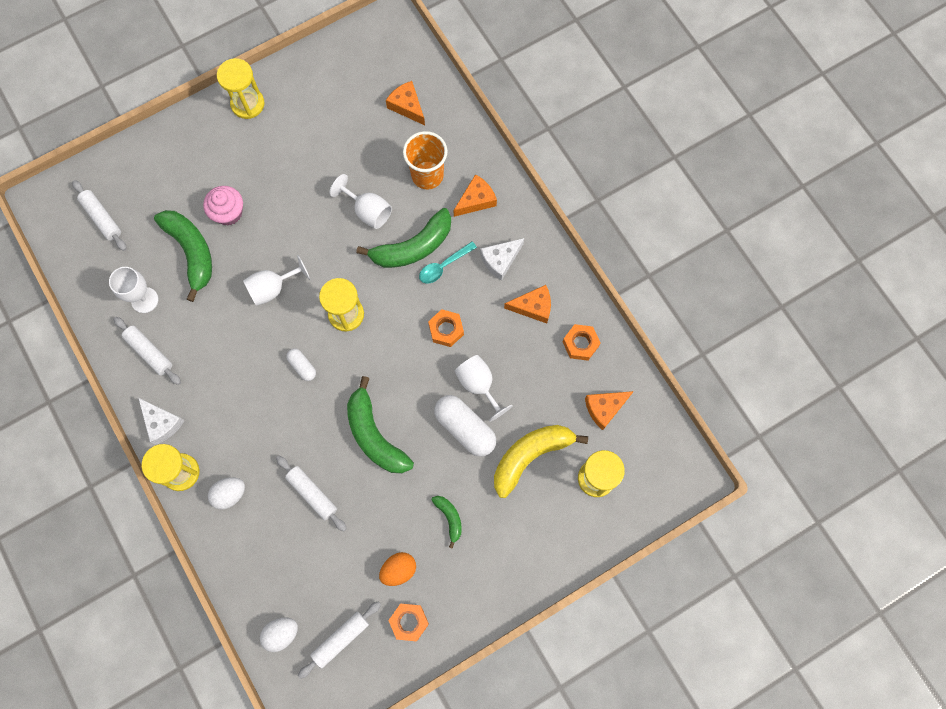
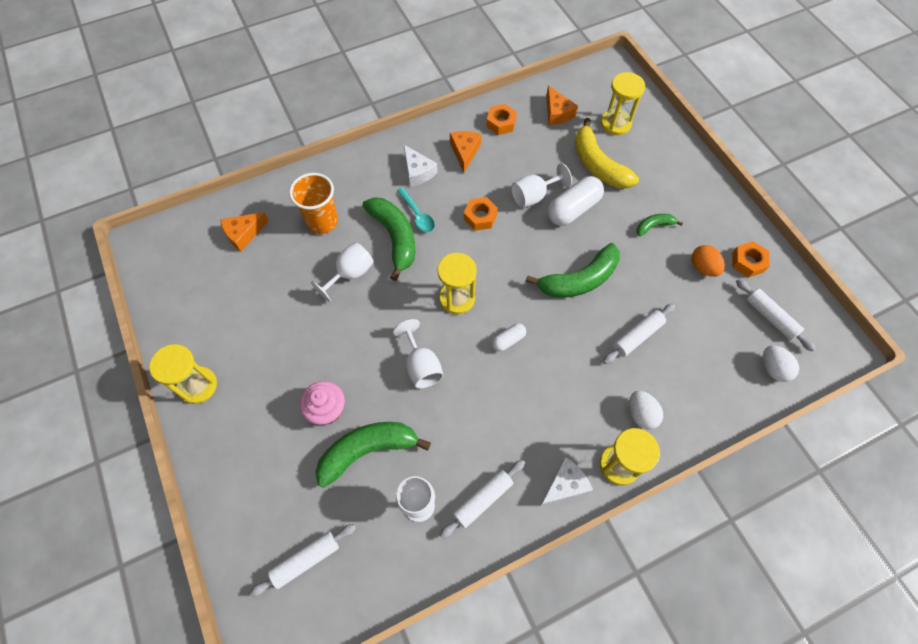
camera: 85 degrees left, 10 degrees down
(476, 200) = (356, 185): orange cheese -> none

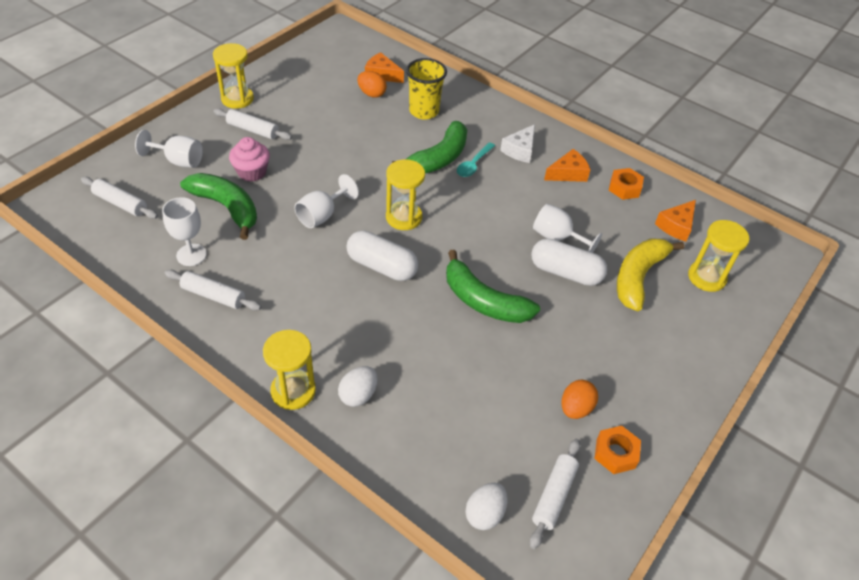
camera: 60 degrees right, 15 degrees down
(269, 255) = (371, 94): none -> orange egg
(322, 222) = (424, 111): orange cup -> yellow cup
(350, 274) = (384, 144): white goblet -> white goblet (179, 161)
(480, 217) = (503, 206): orange nut -> none
(508, 340) = (382, 266): white capsule -> white capsule, size x1.90
(565, 485) = (252, 352): white cheese -> none
(637, 336) = (448, 368): white rolling pin -> white rolling pin (253, 130)
(654, 226) = (597, 347): green banana -> none

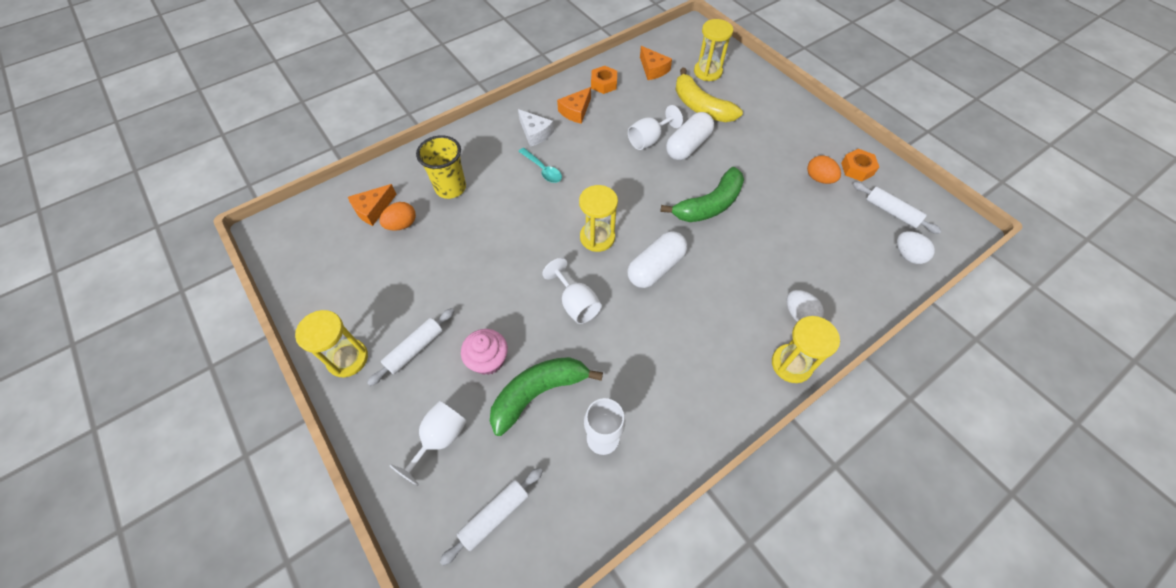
camera: 70 degrees left, 10 degrees up
(213, 295) = (666, 421): white rolling pin -> none
(439, 158) = (525, 192): green banana -> none
(568, 173) = (576, 111): orange cheese -> orange cheese turned 135 degrees counterclockwise

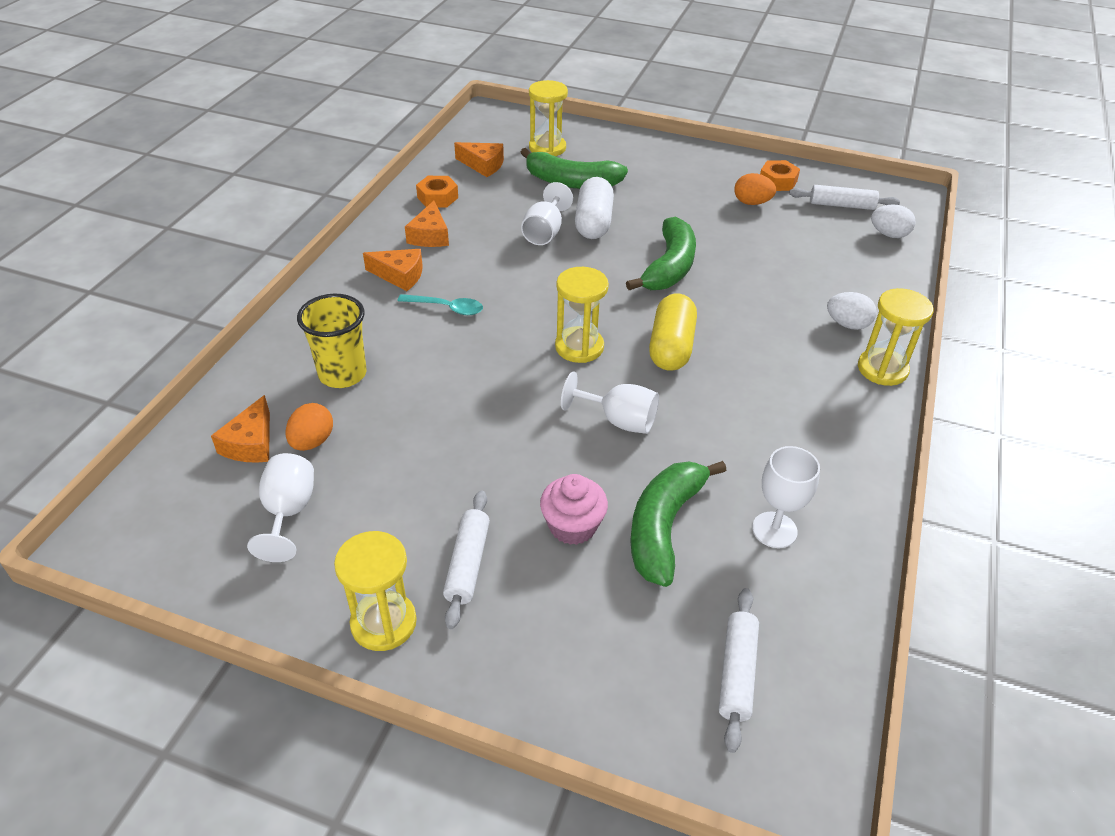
camera: 35 degrees left, 15 degrees down
(440, 438) = (595, 637): white goblet -> white goblet (288, 512)
(535, 133) = (400, 275): white cheese -> orange cheese
(655, 267) = (671, 347): white capsule -> yellow capsule
(701, 107) = (571, 182): yellow banana -> green banana

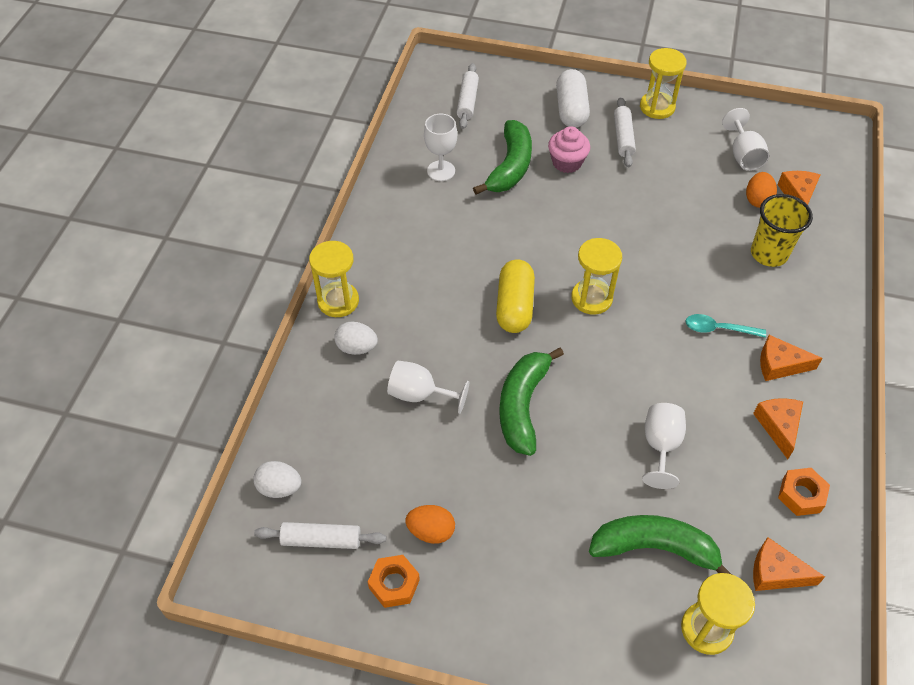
camera: 175 degrees right, 10 degrees up
(593, 222) = (612, 469): white capsule -> white capsule (571, 110)
(619, 420) = (548, 235): white goblet -> white goblet (419, 394)

